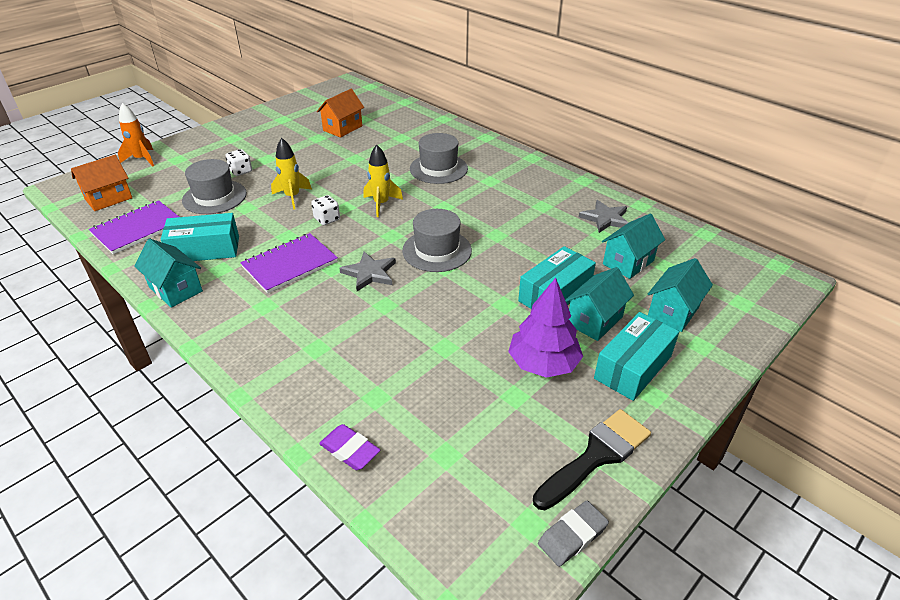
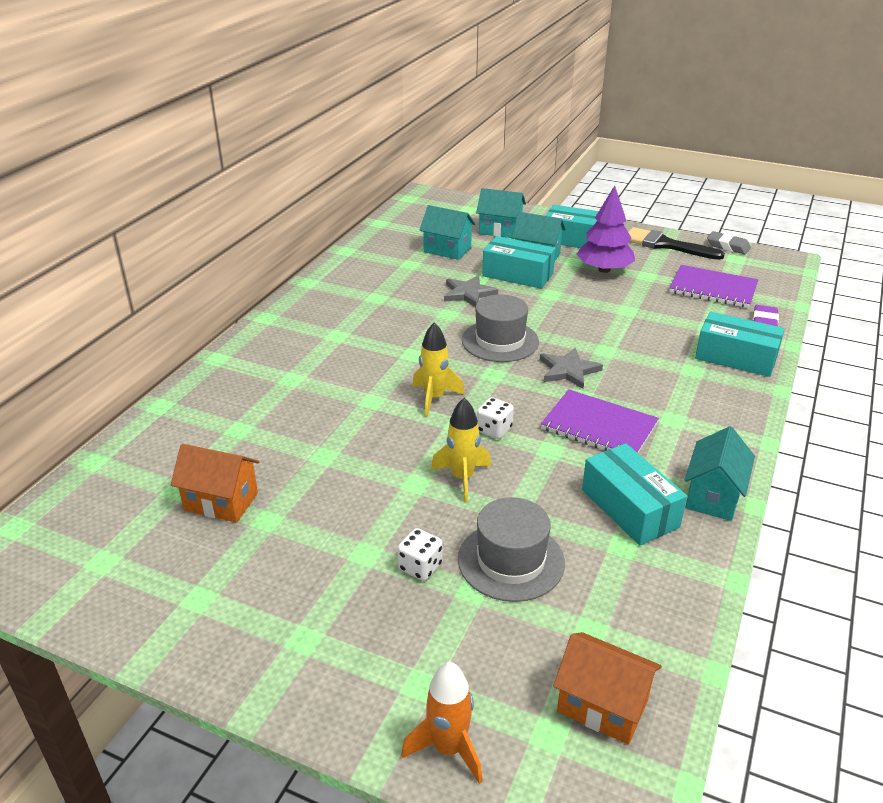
camera: 110 degrees left, 5 degrees down
(137, 229) = (644, 606): purple notebook -> purple notebook (713, 289)
(311, 390) = (736, 357): none -> turquoise box
(438, 169) = (323, 376): grey hat -> none
(605, 219) = (381, 264): grey star -> grey star (468, 293)

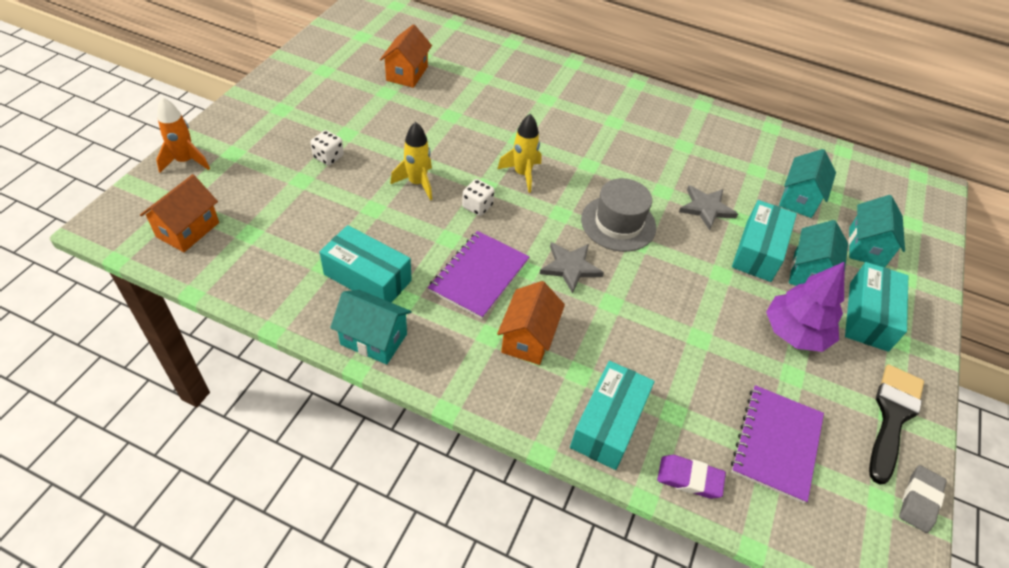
camera: 85 degrees right, 15 degrees up
(511, 561) = (324, 201): grey hat -> none
(629, 508) = (367, 277): turquoise box -> turquoise box turned 60 degrees clockwise
(667, 396) = (528, 338): none -> orange house

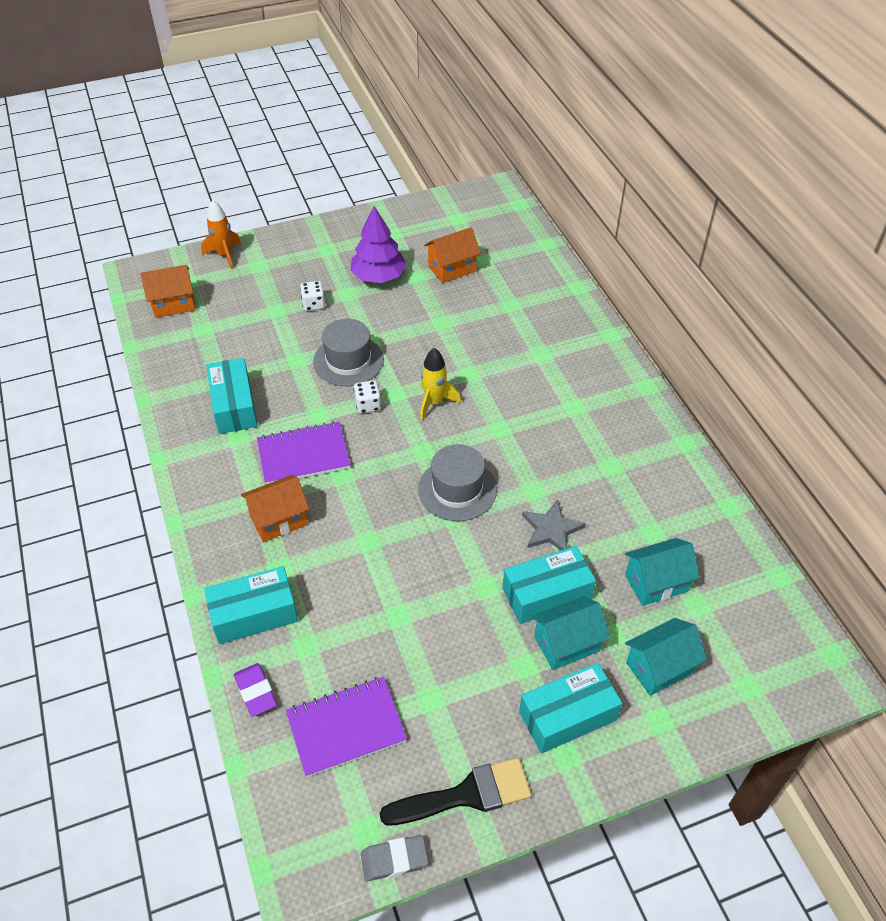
camera: 50 degrees right, 0 degrees up
(374, 339) = (188, 448): turquoise house -> none
(417, 183) = (348, 361): yellow rocket -> grey hat
(570, 267) = (374, 495): grey star -> none
(795, 333) = (480, 674): purple tree -> purple tree (378, 276)

